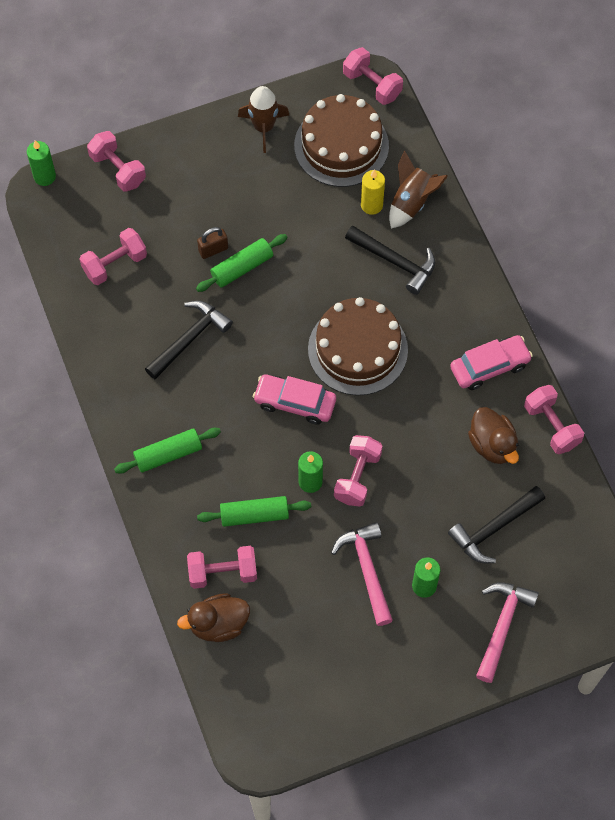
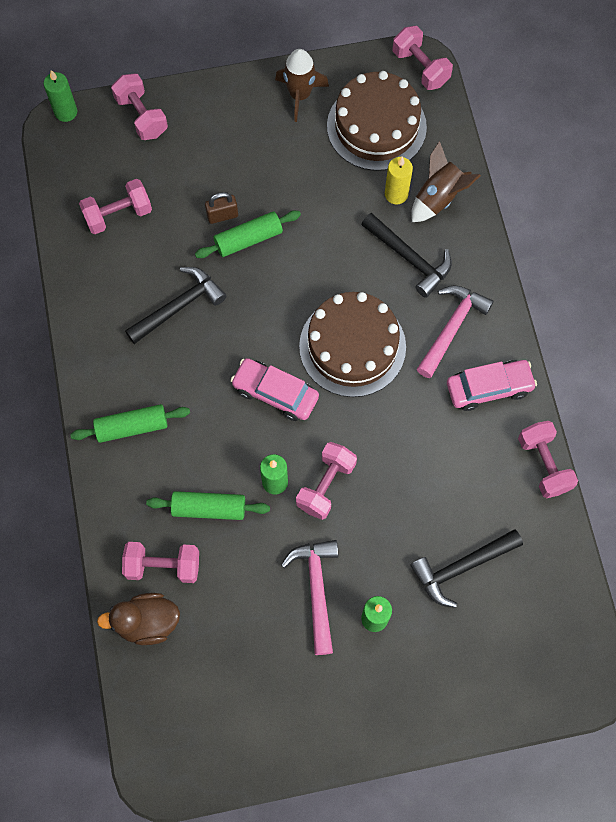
camera: 10 degrees right, 5 degrees up
(492, 445) = (476, 474): brown duck -> none
(502, 626) = (450, 679): pink hammer -> pink hammer (451, 328)

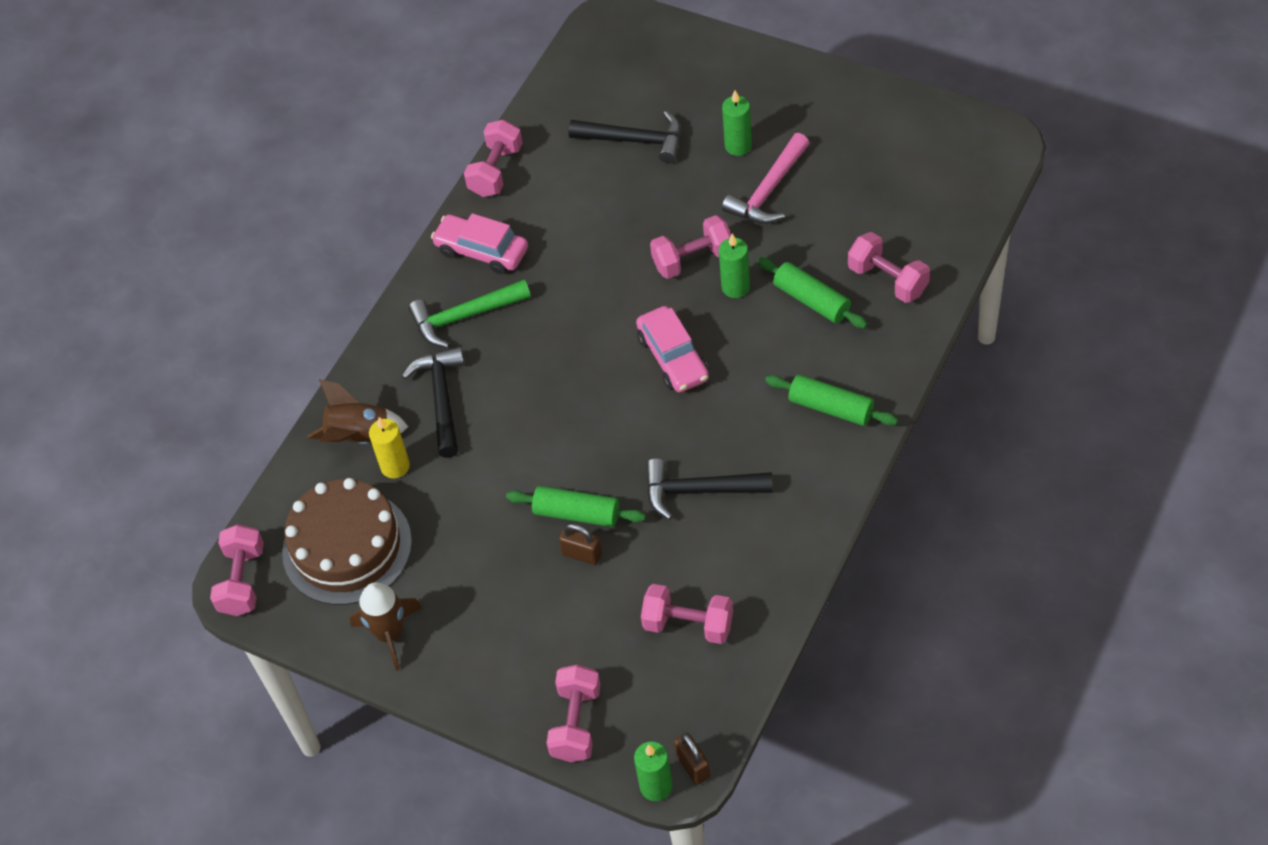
camera: 135 degrees left, 15 degrees down
(52, 136) = (693, 766): none -> brown padlock
(147, 622) = (934, 246): brown duck -> none
(352, 346) = (567, 355): brown cake -> none
(451, 328) = (465, 317): pink hammer -> green hammer

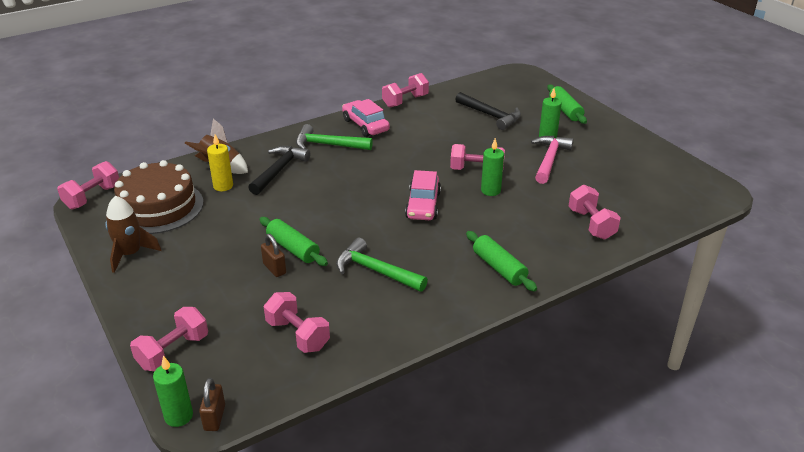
camera: 25 degrees right, 20 degrees down
(699, 491) = (376, 271): black hammer -> green hammer
(769, 190) = (549, 160): pink hammer -> pink hammer turned 135 degrees clockwise
(811, 300) = (532, 214): green rolling pin -> green rolling pin (565, 110)

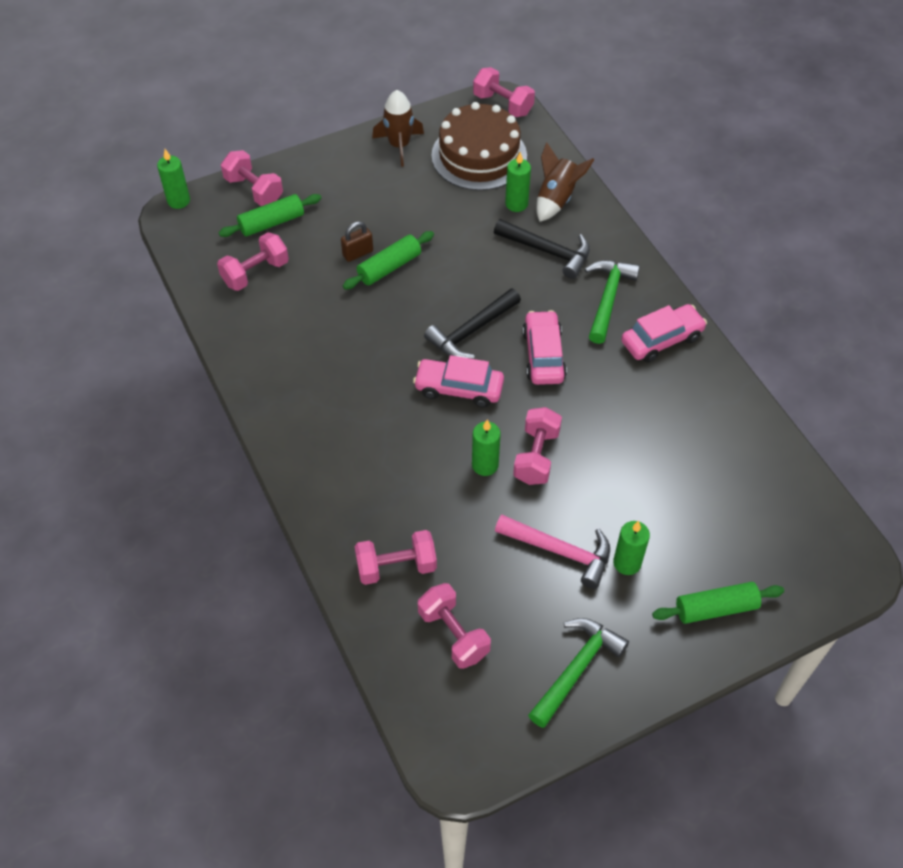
camera: 95 degrees right, 20 degrees up
(214, 418) = (170, 222): brown padlock -> none
(223, 186) = (516, 204): yellow candle -> green candle
(376, 271) = (339, 336): green hammer -> green hammer (576, 669)
(385, 170) = (543, 355): none -> pink car
(405, 101) = (738, 391): pink dumbbell -> pink dumbbell (453, 634)
(490, 115) = (695, 496): black hammer -> black hammer (471, 331)
(499, 268) = (325, 449): green rolling pin -> green rolling pin (271, 222)

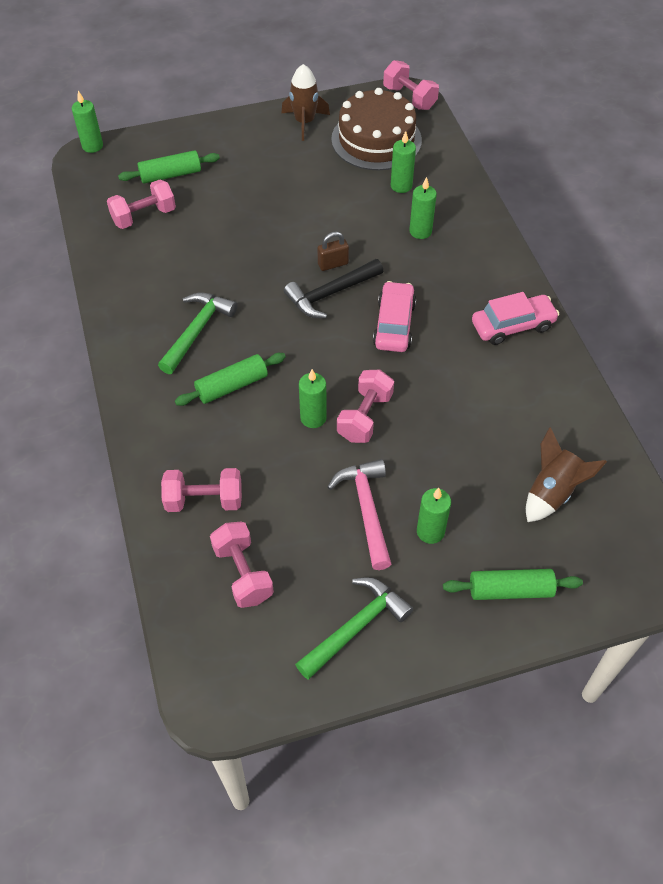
camera: 10 degrees right, 0 degrees up
(254, 190) = (162, 145): pink dumbbell -> none
(358, 253) = (242, 211): brown padlock -> brown padlock (333, 264)
(389, 267) = (268, 227): green rolling pin -> green rolling pin (232, 386)
(459, 388) = (305, 344): pink car -> none
(547, 251) = (420, 231): black hammer -> green candle
(557, 199) = (440, 186): brown rocket -> brown rocket (552, 492)
(560, 551) = (366, 510): pink hammer -> pink hammer turned 135 degrees counterclockwise
(608, 298) = (468, 281): green hammer -> green hammer (197, 331)

